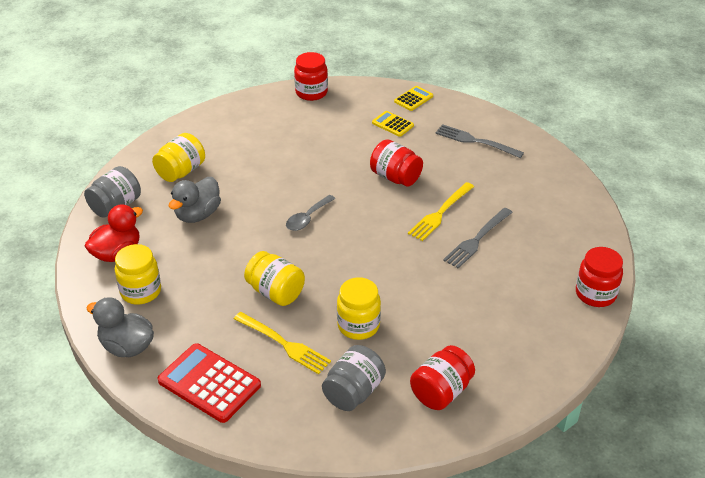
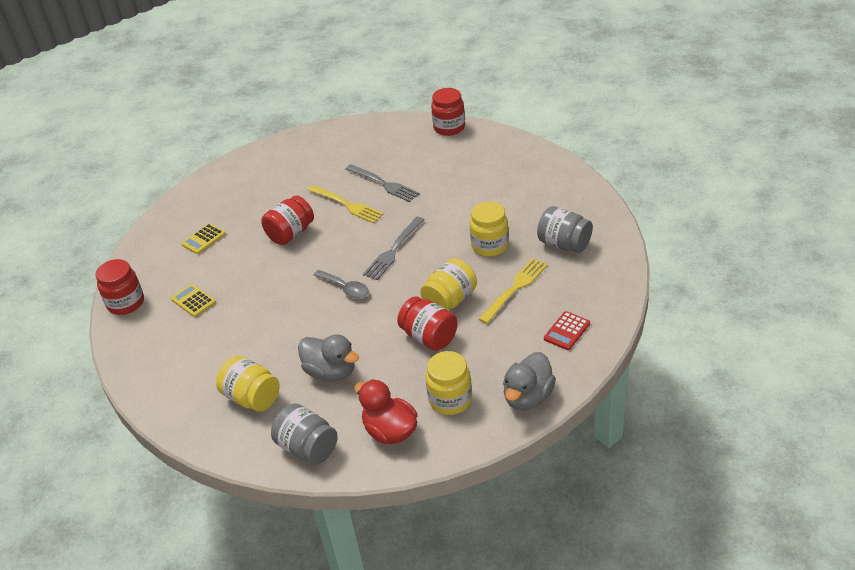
camera: 85 degrees left, 0 degrees up
(209, 383) = (567, 331): red calculator -> red calculator, size x0.54
(413, 99) = (163, 227): yellow calculator -> yellow calculator (193, 301)
(441, 392) = (557, 199): red jar -> red jar (429, 337)
(475, 141) = (245, 186): grey fork -> grey fork (393, 250)

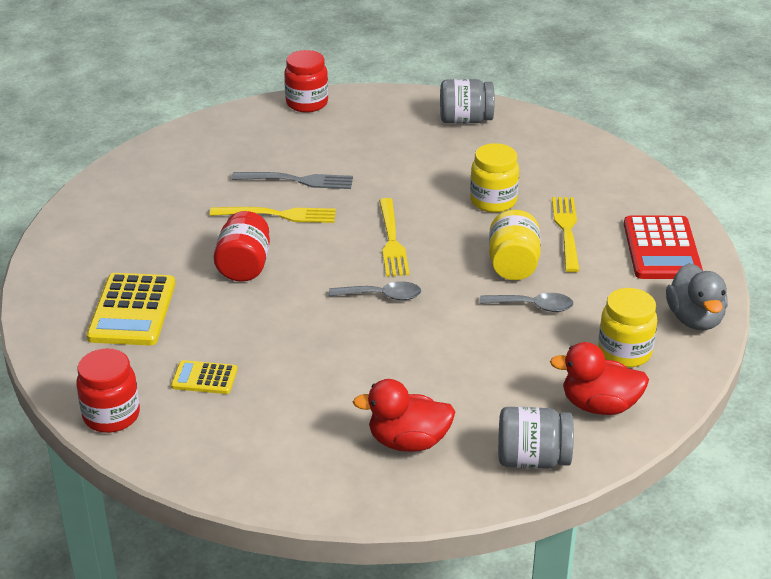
camera: 40 degrees left, 5 degrees down
(203, 239) = (132, 311): yellow calculator -> yellow calculator, size x1.84
(252, 398) = (408, 441): yellow jar -> red duck
(331, 372) = (468, 380): grey duck -> none
(393, 250) = (392, 240): grey fork -> yellow fork
(429, 337) = (533, 306): red jar -> grey spoon
(564, 244) = (567, 174): grey jar -> grey jar (465, 120)
(567, 331) = (661, 249): red calculator -> red calculator, size x1.84

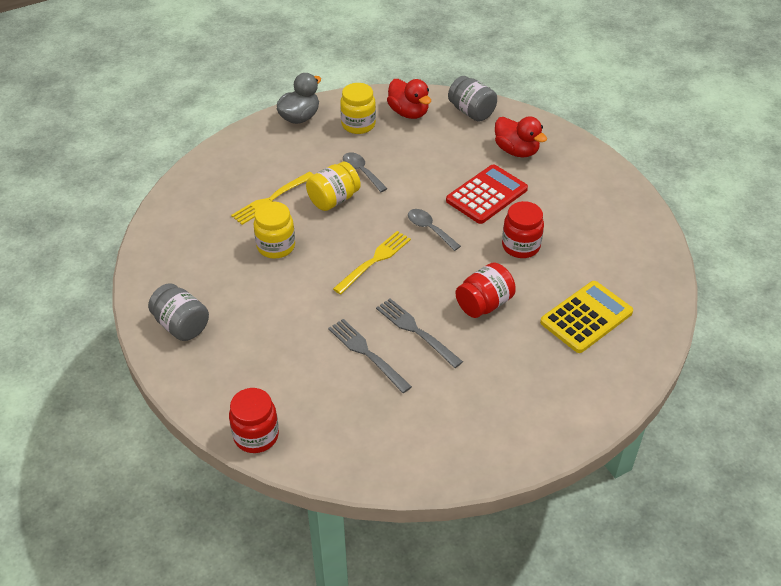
camera: 135 degrees left, 10 degrees up
(111, 416) = (655, 254): red jar -> red jar (520, 246)
(204, 378) = (584, 244): yellow calculator -> none
(278, 215) = (416, 331): yellow fork -> grey fork
(661, 249) = (246, 157): red calculator -> red calculator (486, 195)

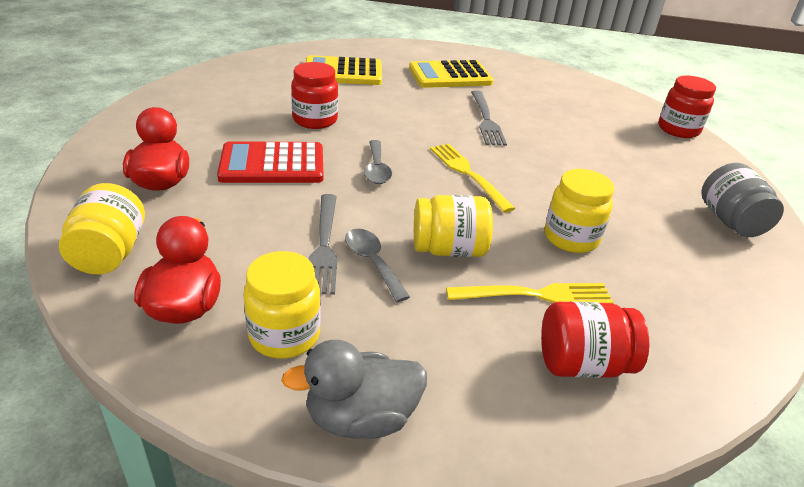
camera: 145 degrees left, 10 degrees down
(361, 171) = (372, 262): grey spoon -> grey spoon turned 150 degrees clockwise
(367, 353) = (544, 127): grey fork -> grey fork (324, 246)
(374, 261) = (468, 174): yellow fork -> yellow fork turned 75 degrees clockwise
(471, 112) = (110, 253): grey jar -> yellow jar
(484, 304) = (407, 108): red jar -> red jar (582, 364)
(507, 381) = (450, 76): none -> yellow calculator

